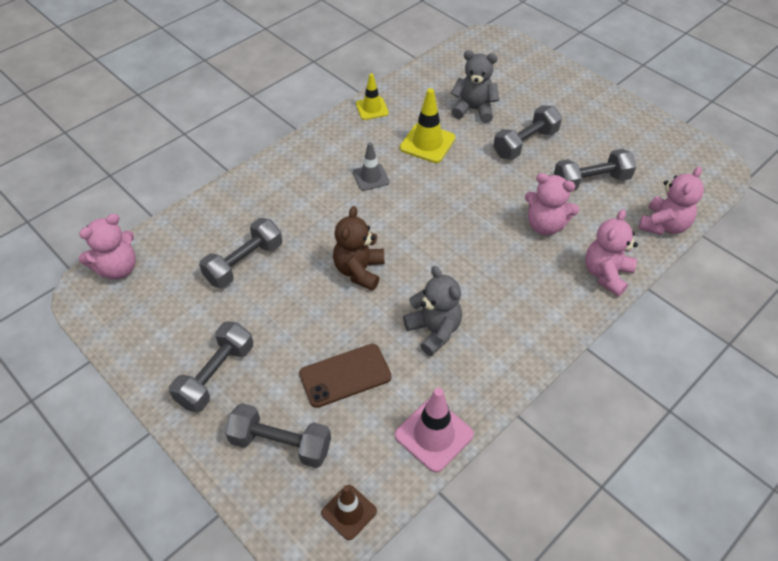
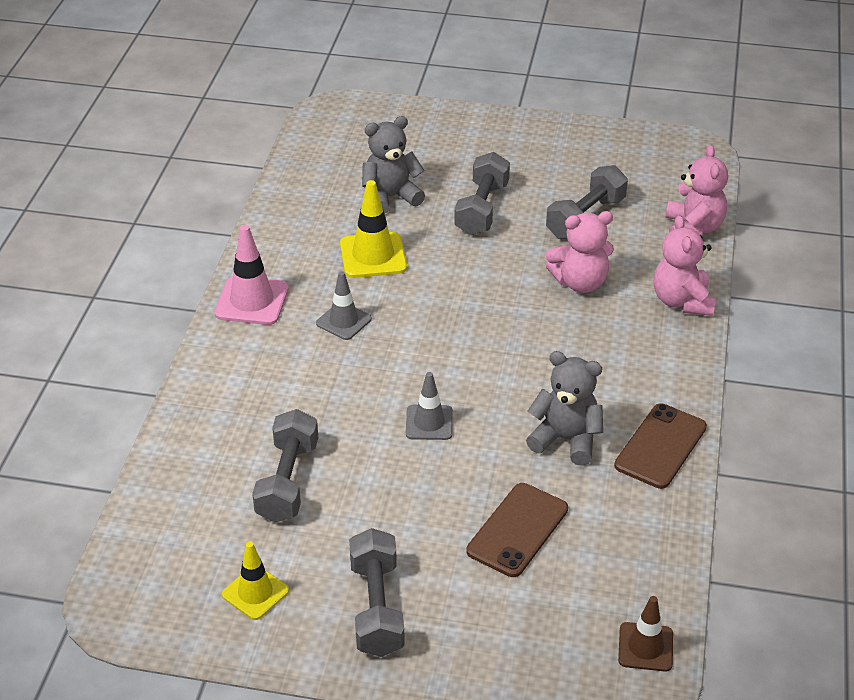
camera: 35 degrees left, 10 degrees down
(118, 268) = (132, 567): pink teddy bear -> none
(281, 444) = (516, 630): grey dumbbell -> none
(359, 271) = (429, 423): brown teddy bear -> grey traffic cone
(372, 108) = (269, 246): yellow traffic cone -> yellow traffic cone (255, 593)
(434, 435) = (658, 533): pink traffic cone -> pink traffic cone (252, 301)
(493, 372) = (660, 446): none -> brown phone

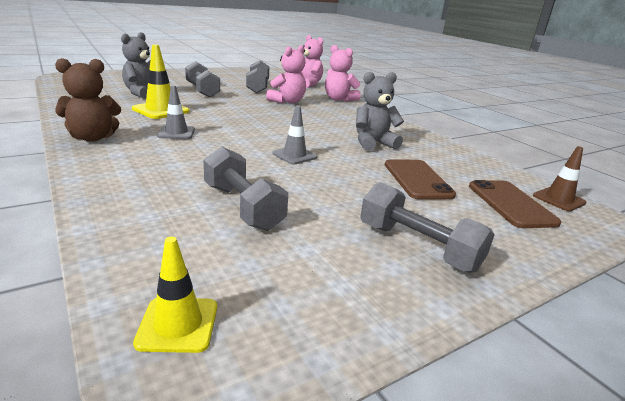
camera: 45 degrees left, 15 degrees down
(252, 301) = (93, 138): pink traffic cone -> brown teddy bear
(255, 593) = (319, 283): yellow traffic cone -> yellow traffic cone (178, 324)
(660, 446) = (414, 135): brown phone -> brown phone (510, 204)

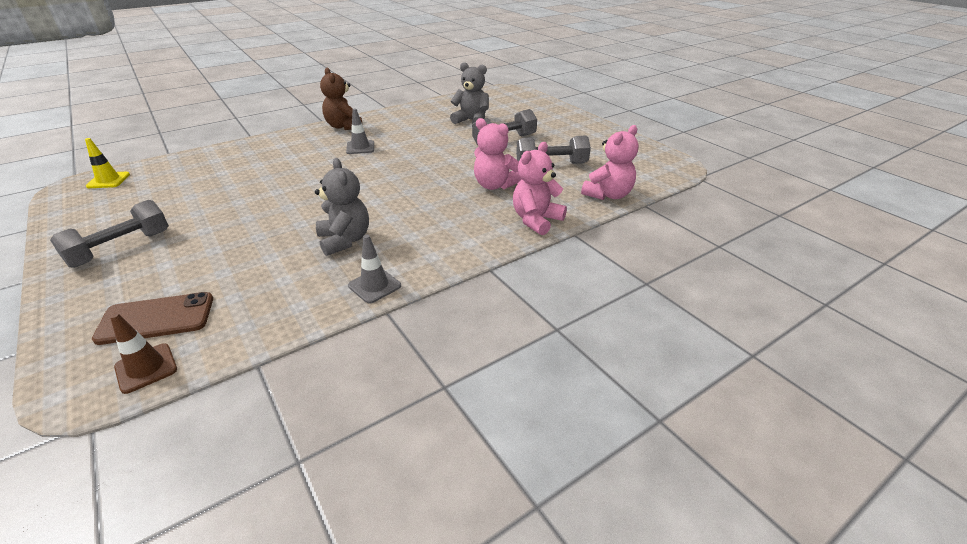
camera: 90 degrees right, 10 degrees up
(161, 110) = (421, 134): yellow traffic cone -> none
(242, 207) = (214, 184): grey dumbbell -> none
(294, 155) = (307, 197): grey traffic cone -> grey traffic cone (374, 286)
(417, 179) = (236, 261): brown phone -> none

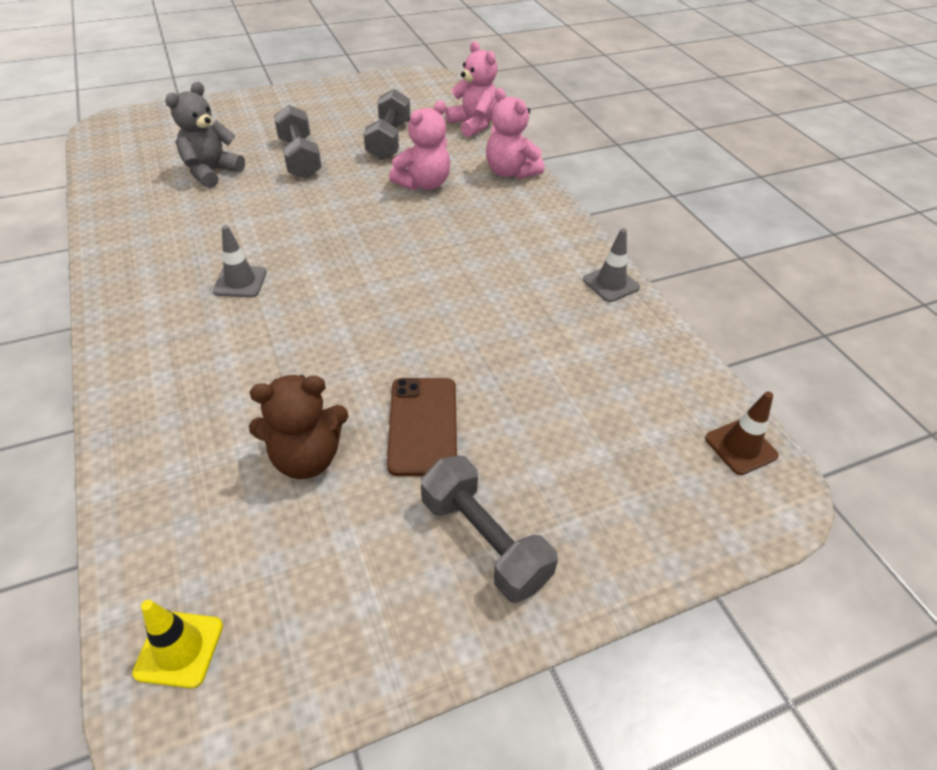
camera: 80 degrees left, 10 degrees up
(156, 318) = (659, 456): brown phone -> brown phone (423, 425)
(344, 126) = (130, 297): brown teddy bear -> brown teddy bear (306, 458)
(345, 240) = (518, 302): grey teddy bear -> none

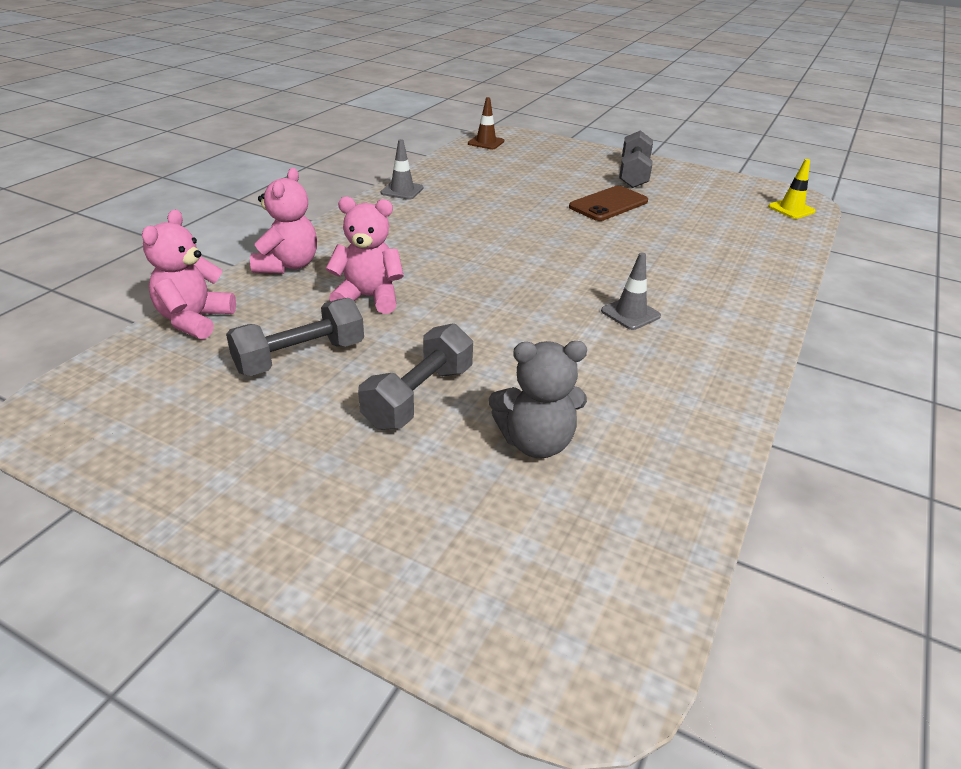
camera: 130 degrees left, 10 degrees down
(306, 458) = (683, 223): brown teddy bear -> none

